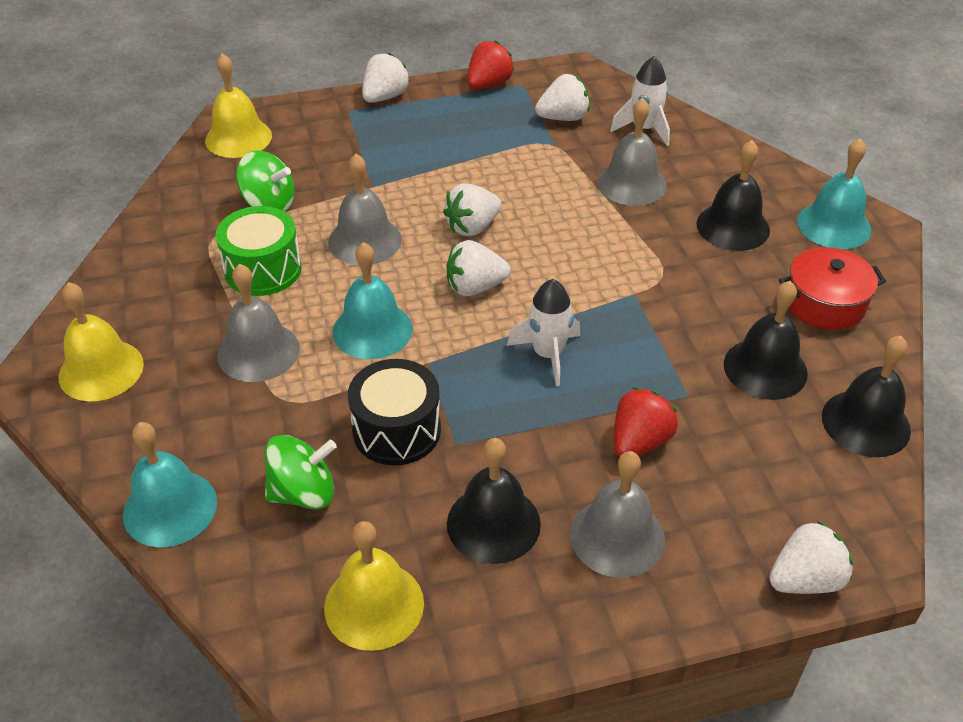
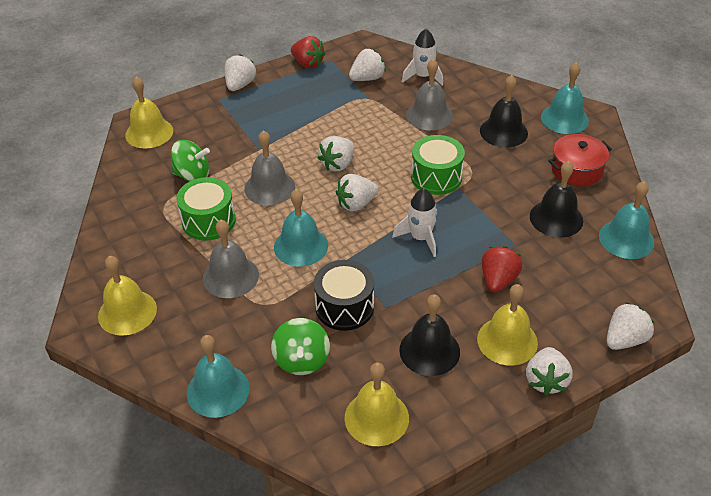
camera: 15 degrees left, 0 degrees up
(303, 493) = (301, 360): green spinning top -> green spinning top turned 120 degrees clockwise
(488, 84) = (308, 64): red strawberry -> red strawberry turned 105 degrees clockwise
(606, 272) = (436, 177): none -> green drum
(617, 536) = (507, 340): grey bell -> yellow bell
(653, 613) = (546, 380): none -> white strawberry
(866, 423) = (626, 239): black bell -> turquoise bell

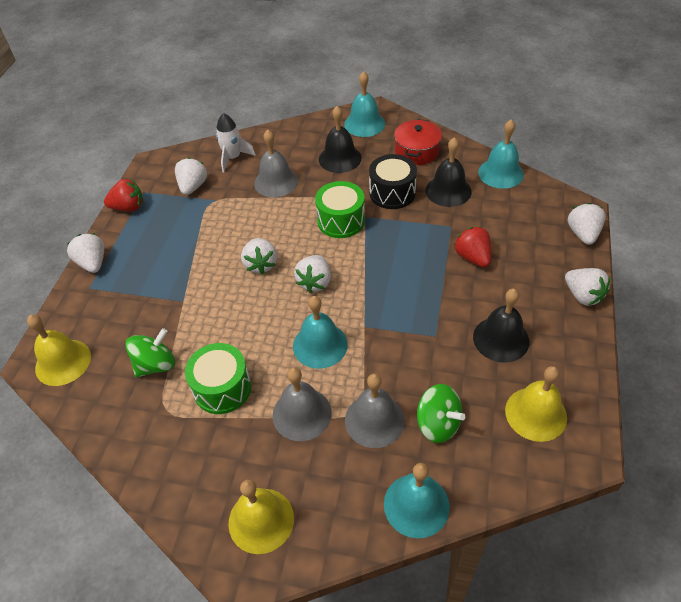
camera: 45 degrees left, 5 degrees up
(269, 187) = (234, 322): grey bell -> grey bell (374, 420)
(344, 307) = (411, 360): black drum -> black drum (392, 193)
(420, 238) = (390, 270): white rocket -> none
(507, 340) = (531, 291): yellow bell -> none

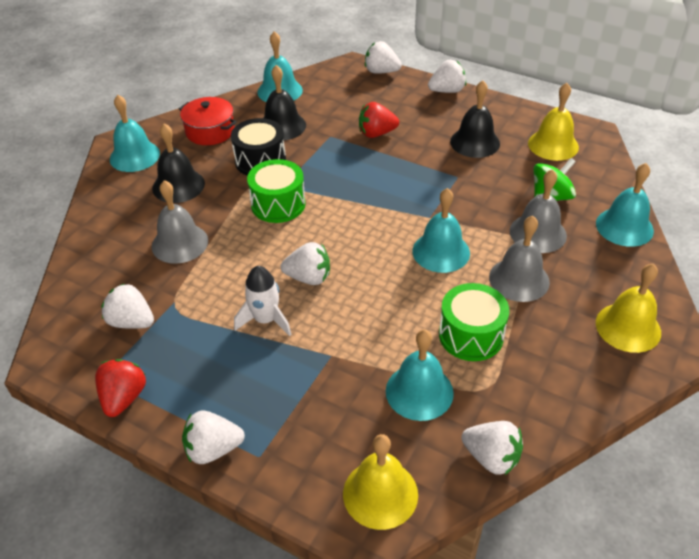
camera: 75 degrees left, 5 degrees down
(156, 364) = (419, 391): green spinning top -> turquoise bell
(233, 158) = (105, 275): white rocket -> white rocket (265, 320)
(315, 282) = (356, 240): white strawberry -> white strawberry (491, 457)

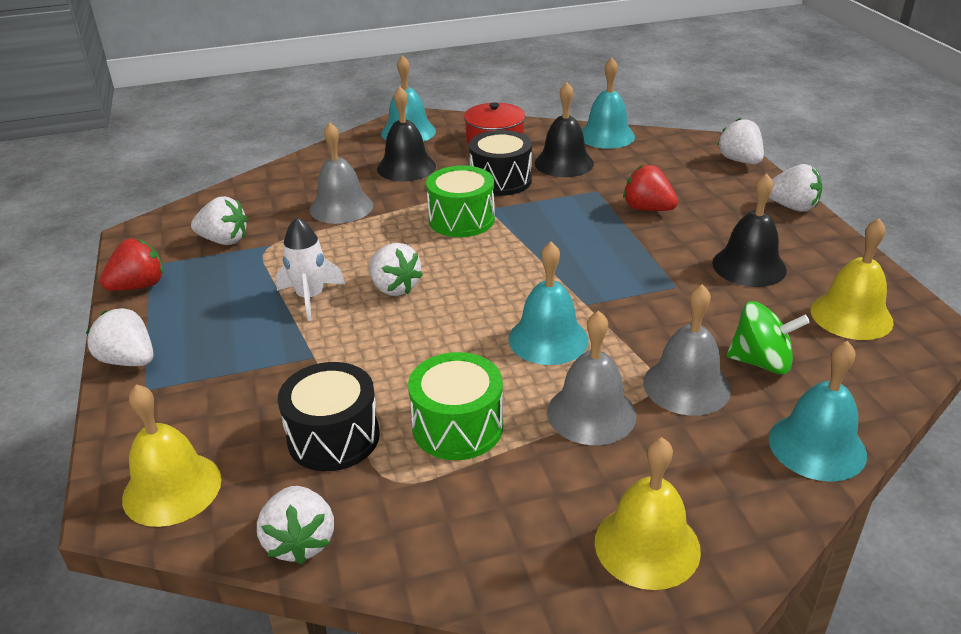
camera: 45 degrees right, 10 degrees down
(131, 322) = (224, 240): white strawberry -> white strawberry turned 120 degrees clockwise
(419, 391) = (333, 437): turquoise bell -> black drum

